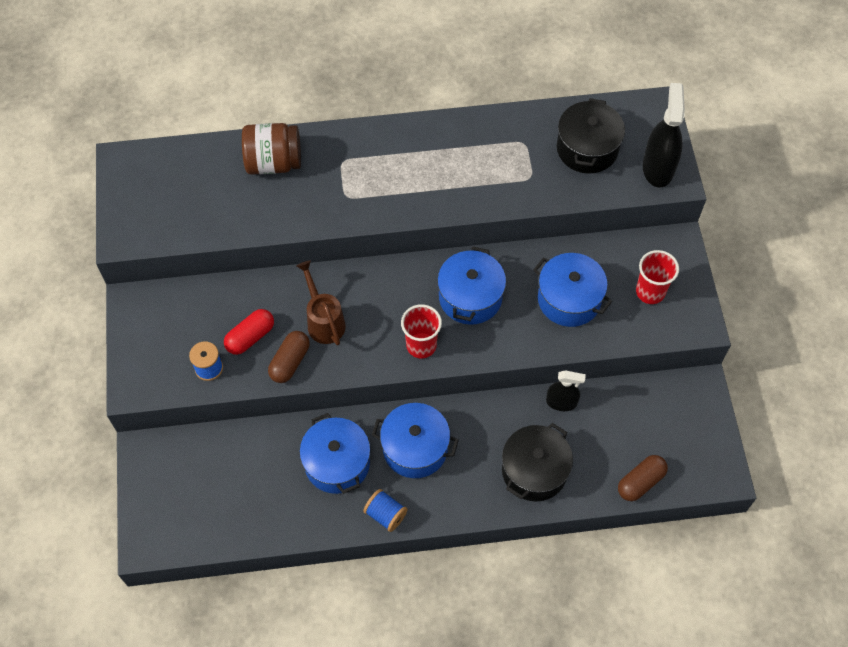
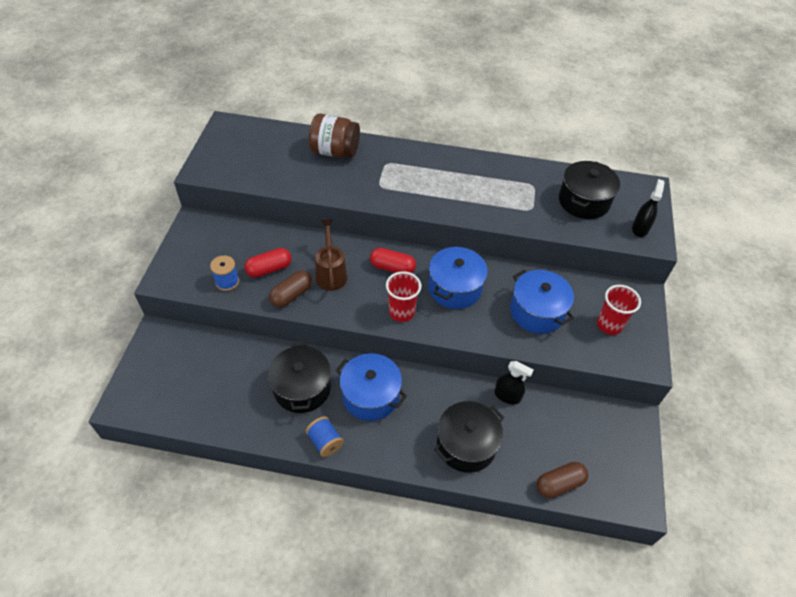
camera: 15 degrees right, 10 degrees down
(337, 463) = (302, 388): blue pot -> black pot
(391, 292) = (392, 268): none -> red capsule
(658, 168) = (640, 228): black spray bottle -> black spray bottle, size x0.62

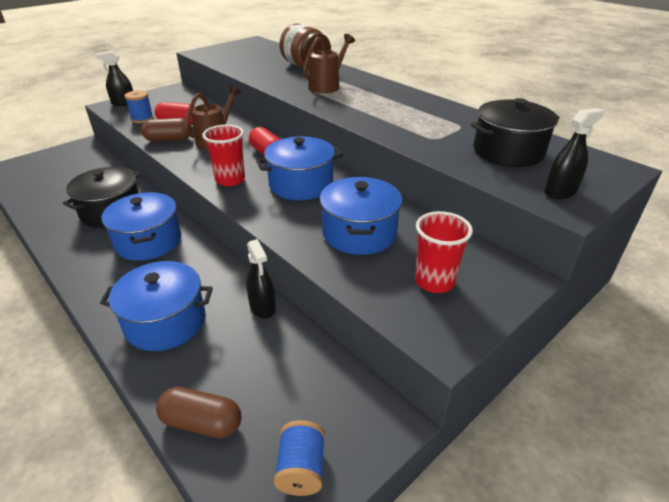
camera: 40 degrees right, 15 degrees down
(173, 269) = (123, 103): none -> black spray bottle
(325, 442) = (69, 251): blue spool -> blue spool (301, 469)
(389, 175) = (327, 86): none -> brown watering can
(466, 445) = (165, 322): black pot -> blue pot

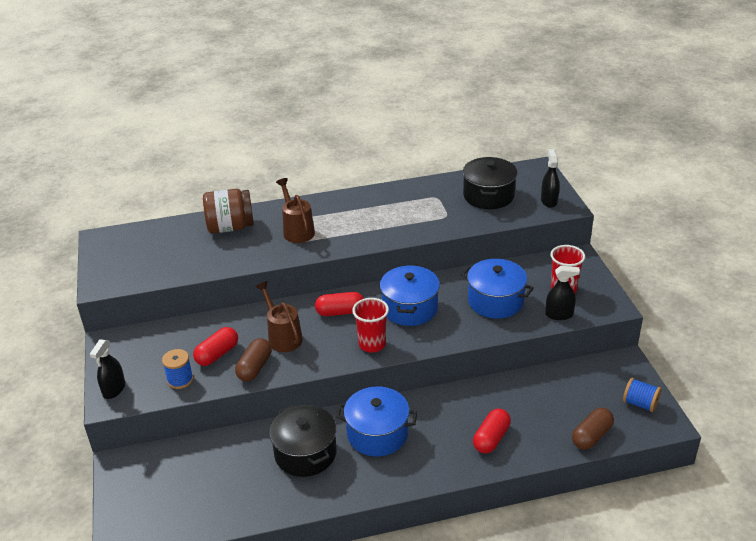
camera: 60 degrees left, 0 degrees up
(165, 322) = (491, 438): blue pot -> red capsule
(262, 307) = (504, 386): black spray bottle -> black spray bottle (559, 315)

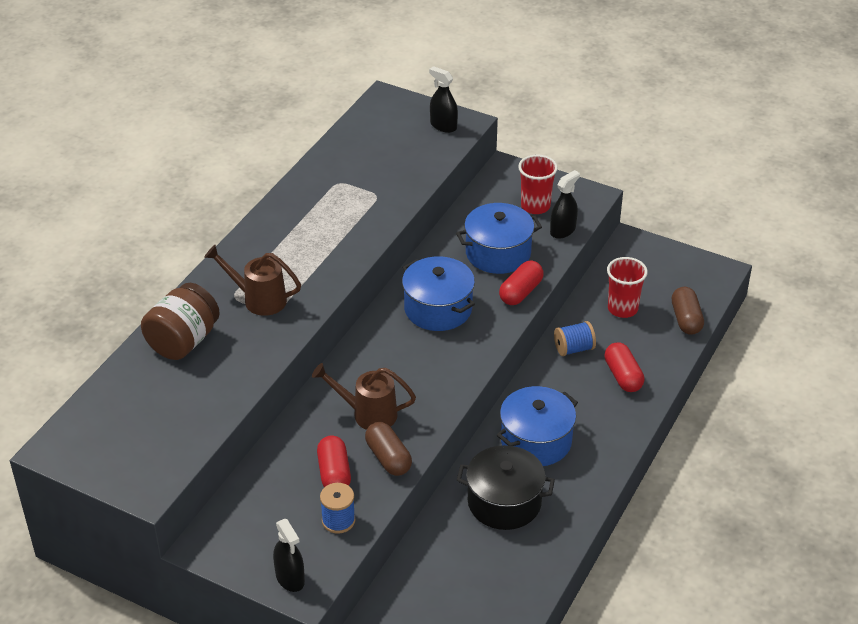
camera: 50 degrees left, 5 degrees up
(340, 312) = (383, 355): red capsule -> red capsule (521, 292)
(372, 344) = (456, 362): red cup -> red cup (622, 309)
(488, 196) = (384, 152): black pot -> none
(640, 403) = (683, 269): blue spool -> blue spool (574, 349)

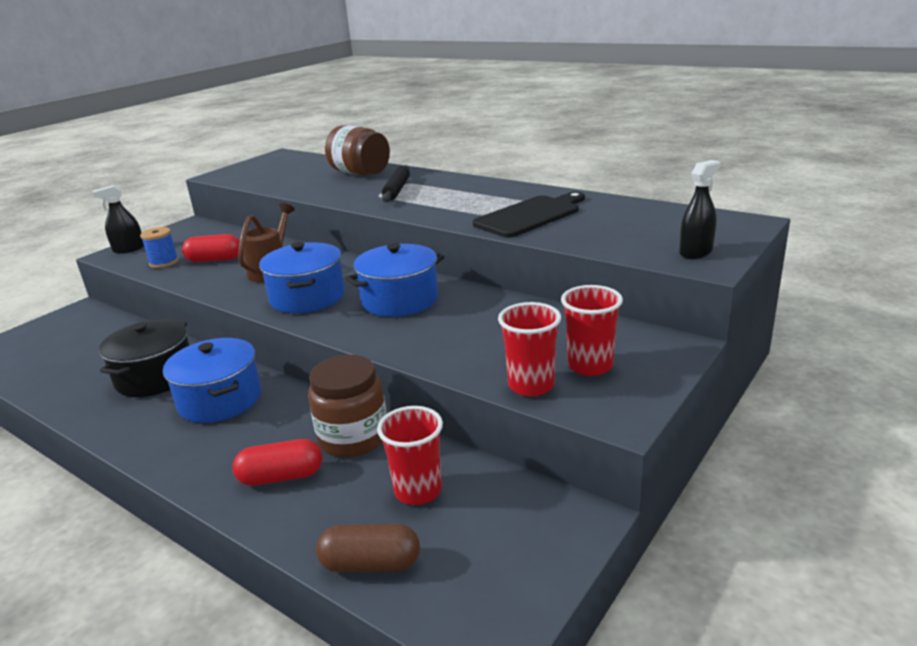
camera: 100 degrees right, 15 degrees down
(259, 299) = (397, 190): brown watering can -> black rolling pin
(356, 203) = (530, 216): none -> black cutting board
(388, 458) = (211, 279): brown capsule -> none
(498, 253) = (489, 336): blue pot -> blue pot (307, 297)
(521, 292) = (408, 348): red capsule -> none
(562, 230) = (531, 385): black spray bottle -> red cup
(574, 349) = (353, 437): blue spool -> brown jar

